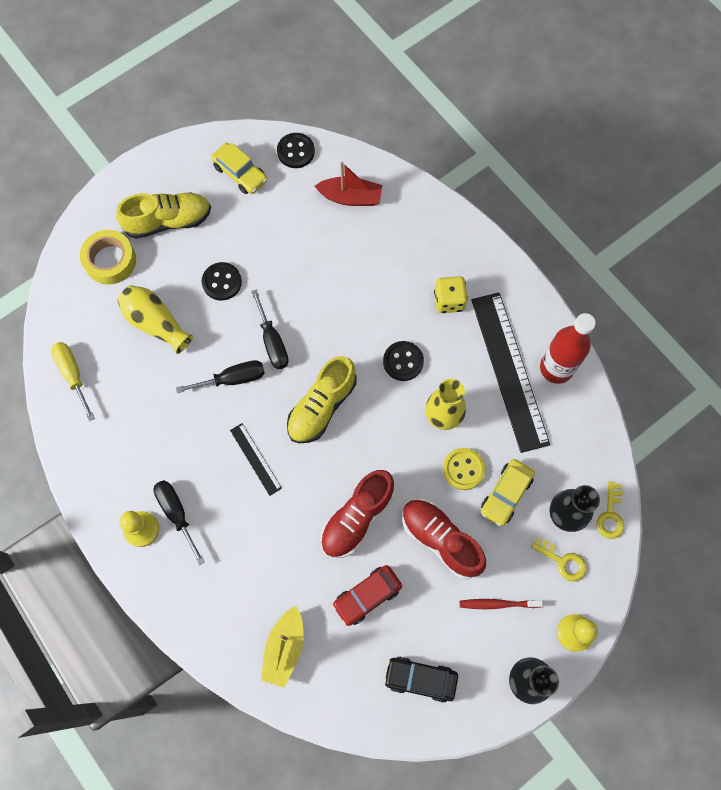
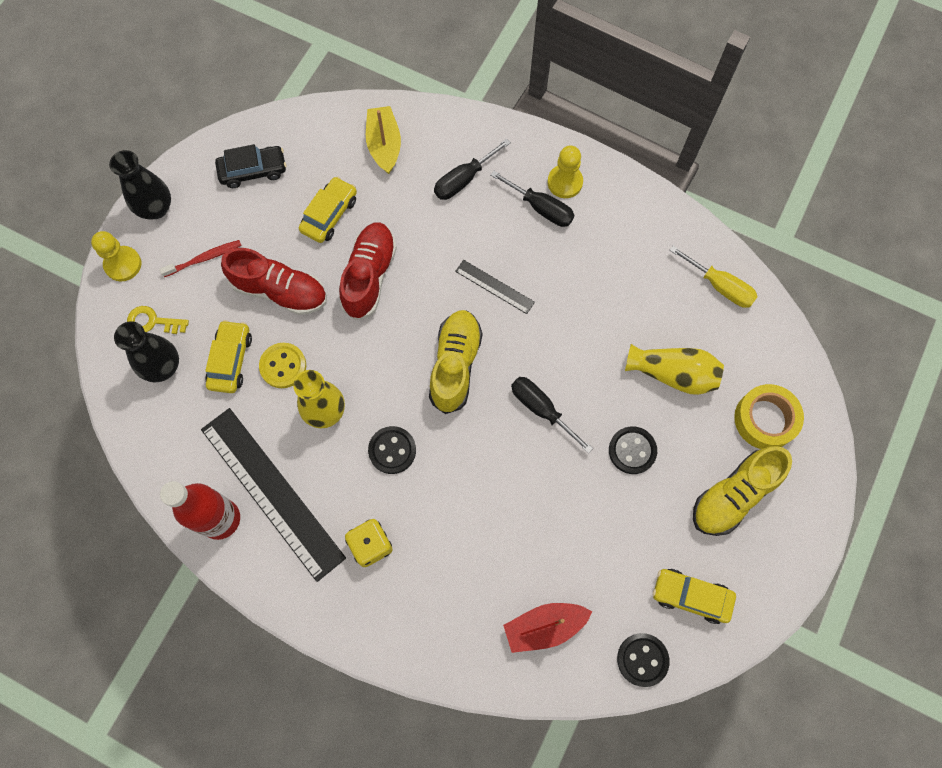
camera: 155 degrees right, 0 degrees up
(233, 379) = (560, 352): black screwdriver -> black screwdriver (463, 180)
(367, 596) = (329, 215): red car -> yellow car
(610, 515) = (116, 385): yellow key -> none

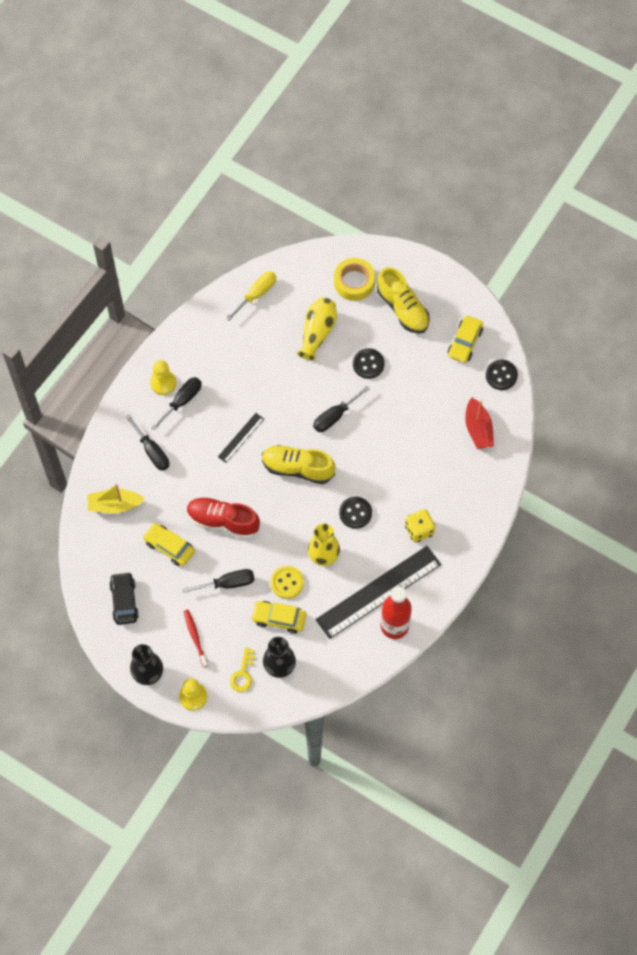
camera: 85 degrees left, 5 degrees down
(280, 291) = (228, 583): red shoe -> black screwdriver

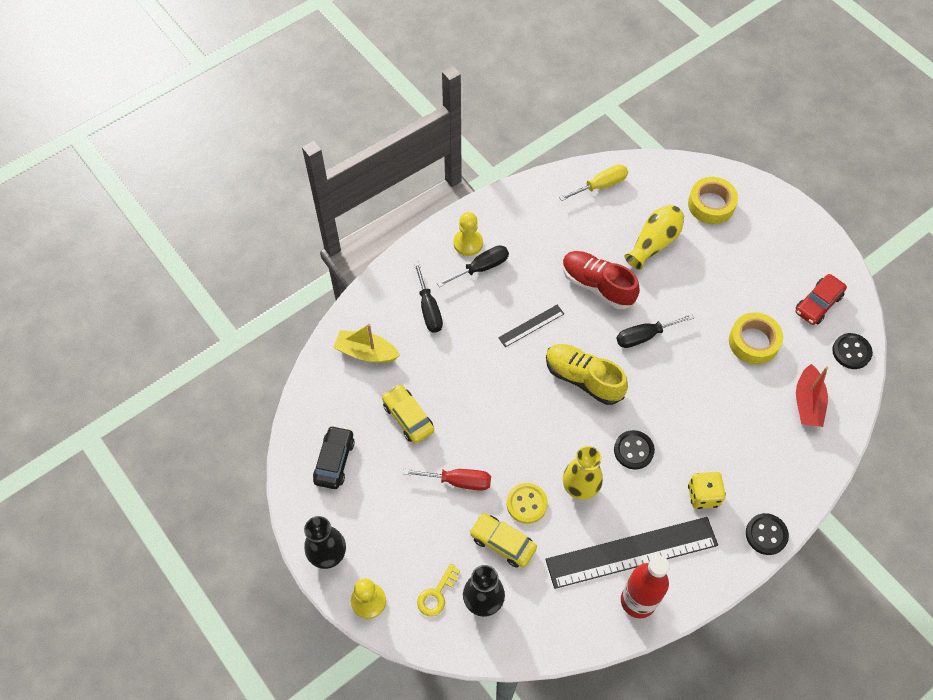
camera: 20 degrees right, 5 degrees down
(195, 637) = (398, 530): red toothbrush -> none
(223, 521) = (478, 409): red shoe -> red shoe (597, 285)
(228, 583) = (458, 481): black screwdriver -> red screwdriver
(368, 364) = (700, 293): black button -> black button (766, 534)
(402, 309) = (757, 247): yellow shoe -> none
(422, 392) = (753, 342): none -> yellow tape
(464, 343) = (818, 304): yellow car -> red car

